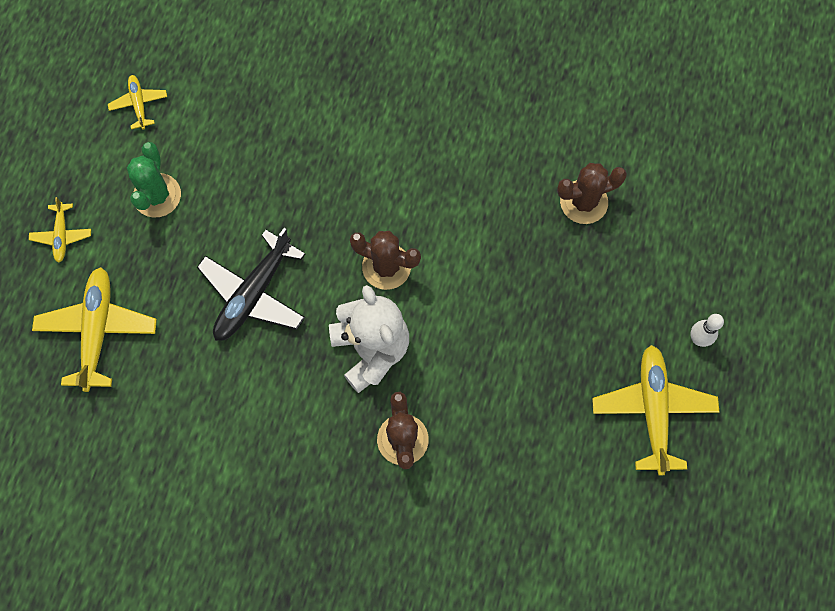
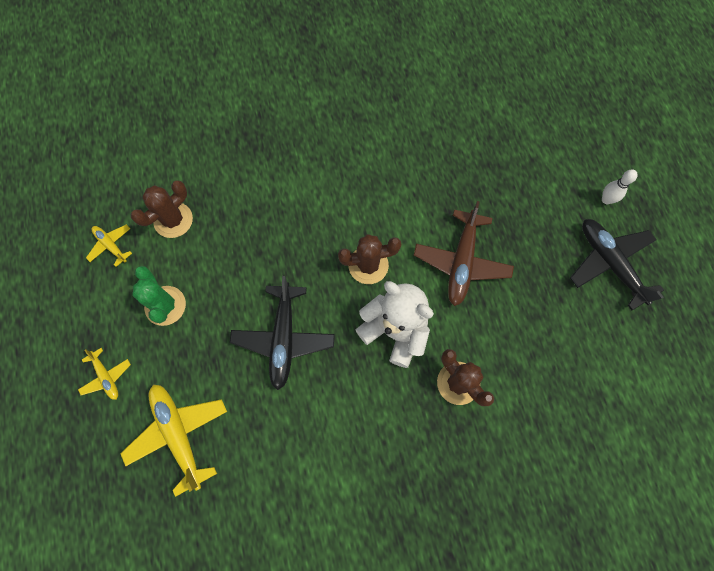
camera: 30 degrees left, 0 degrees up
(488, 318) = (461, 262): none -> brown plane
(583, 202) = (473, 149): brown cactus -> brown cactus (173, 220)
(652, 409) = (609, 263): yellow plane -> black plane

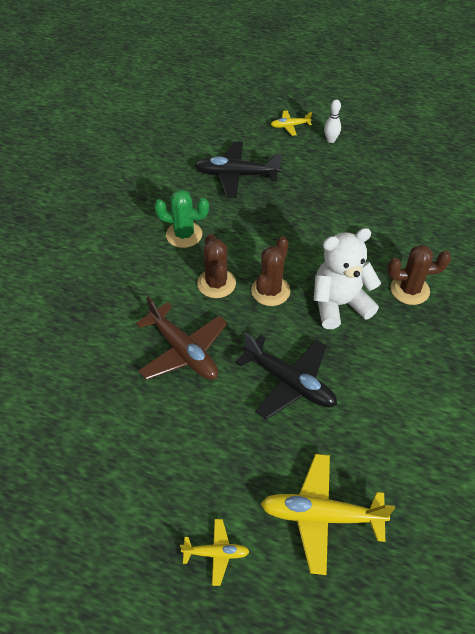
camera: 55 degrees left, 20 degrees down
(111, 245) = (80, 475): yellow plane -> yellow plane (290, 126)
(165, 305) = (184, 459): green cactus -> green cactus (184, 235)
(173, 220) = (103, 407): brown cactus -> brown cactus (216, 283)
(461, 262) = (315, 236): brown plane -> brown plane (183, 351)
(609, 263) = (378, 164): black plane -> black plane (236, 175)

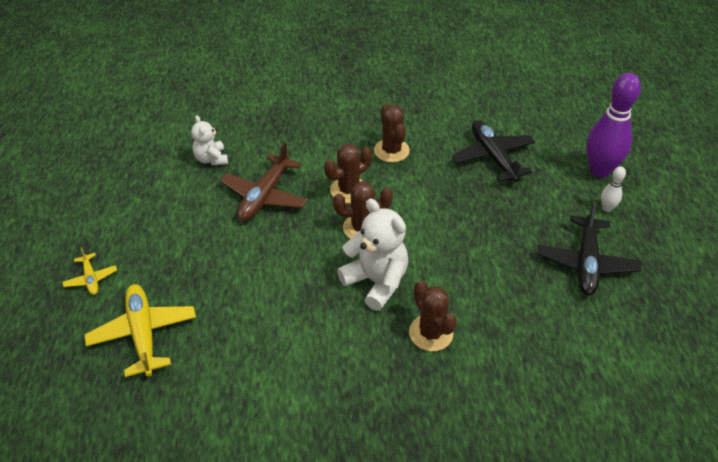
camera: 65 degrees right, 5 degrees down
(96, 381) = (211, 159): none -> white teddy bear
(184, 235) = (391, 150): green cactus -> brown cactus
(290, 126) = (599, 170): yellow plane -> purple bowling pin
(290, 382) = (266, 273): black plane -> black plane (586, 263)

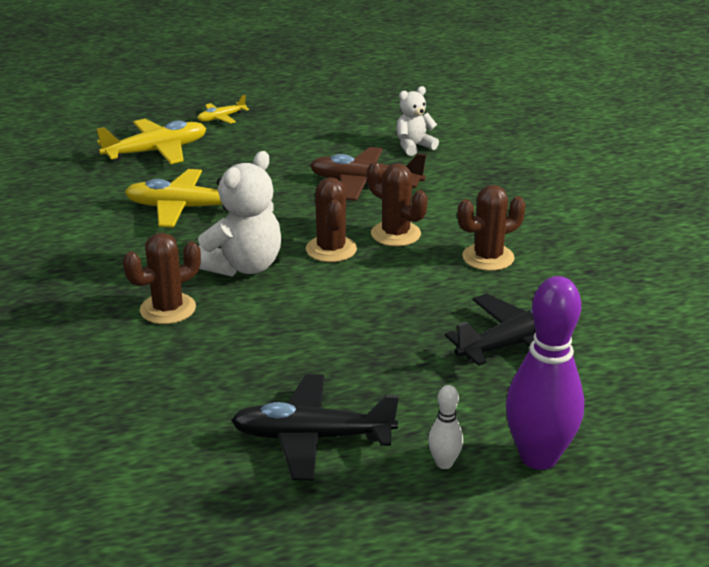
camera: 80 degrees right, 15 degrees down
(268, 316) = (183, 208): none -> yellow plane

